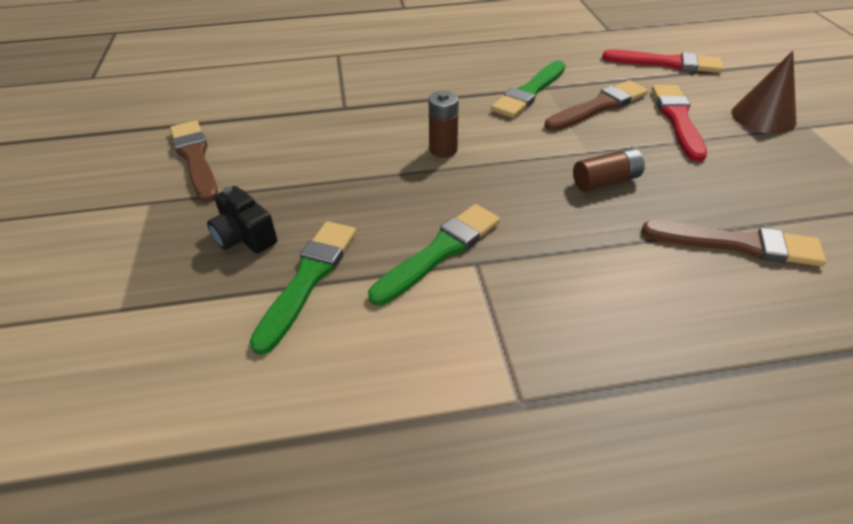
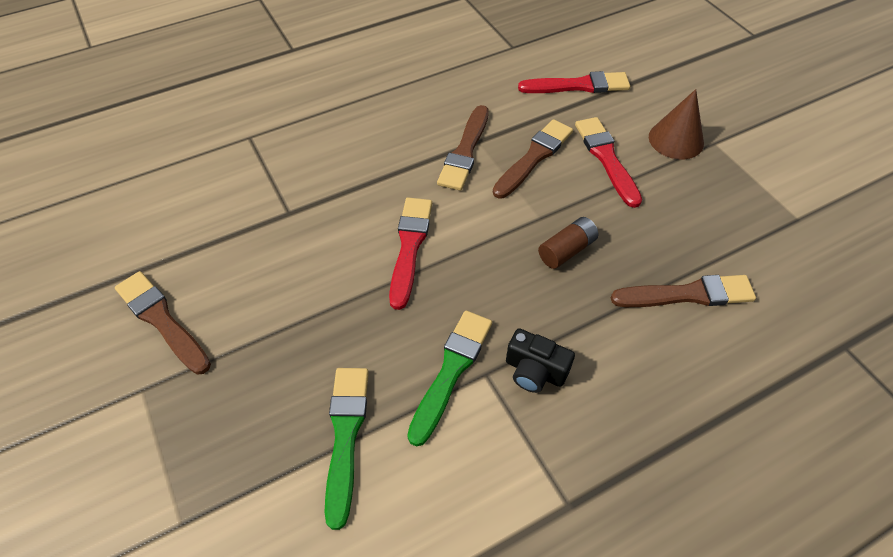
camera: 20 degrees left, 10 degrees up
(245, 237) = (263, 405): black camera -> black camera (534, 371)
(443, 149) = (409, 247): brown battery -> red brush
(529, 92) = (465, 151): green brush -> brown brush

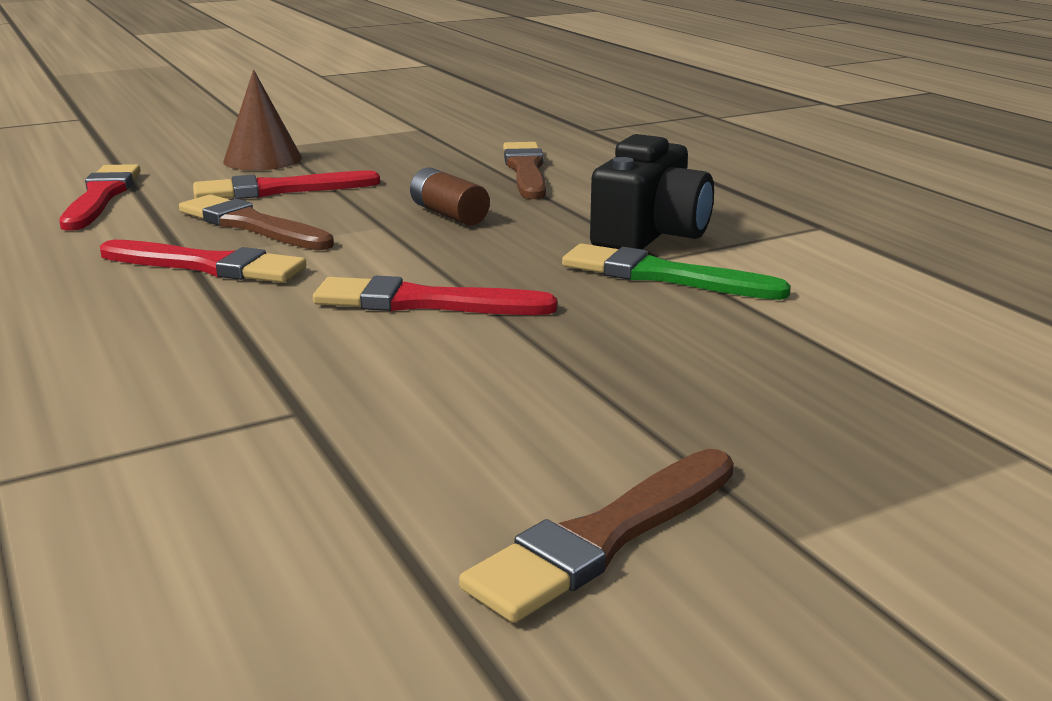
camera: 90 degrees left, 30 degrees down
(345, 436) = (797, 337): green brush -> none
(465, 151) = (208, 266): brown brush -> red brush
(534, 371) = (650, 235): black camera -> black camera, size x1.57

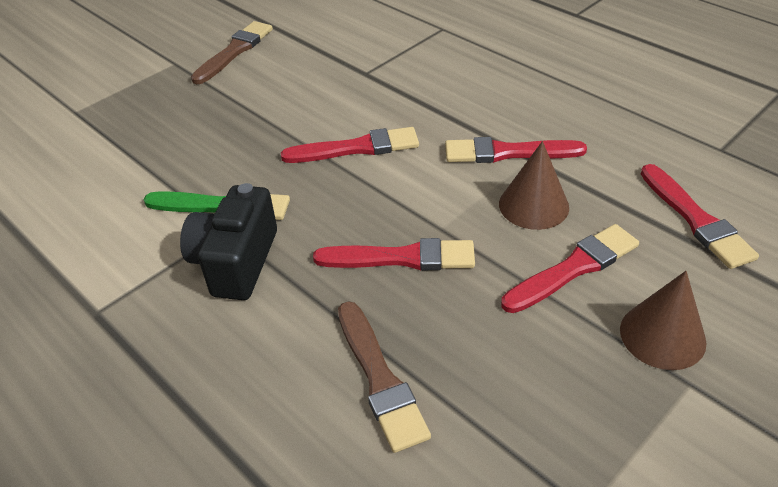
camera: 165 degrees right, 20 degrees up
(251, 225) = (533, 205): brown brush -> brown cone
(449, 214) = (402, 258): brown battery -> red brush

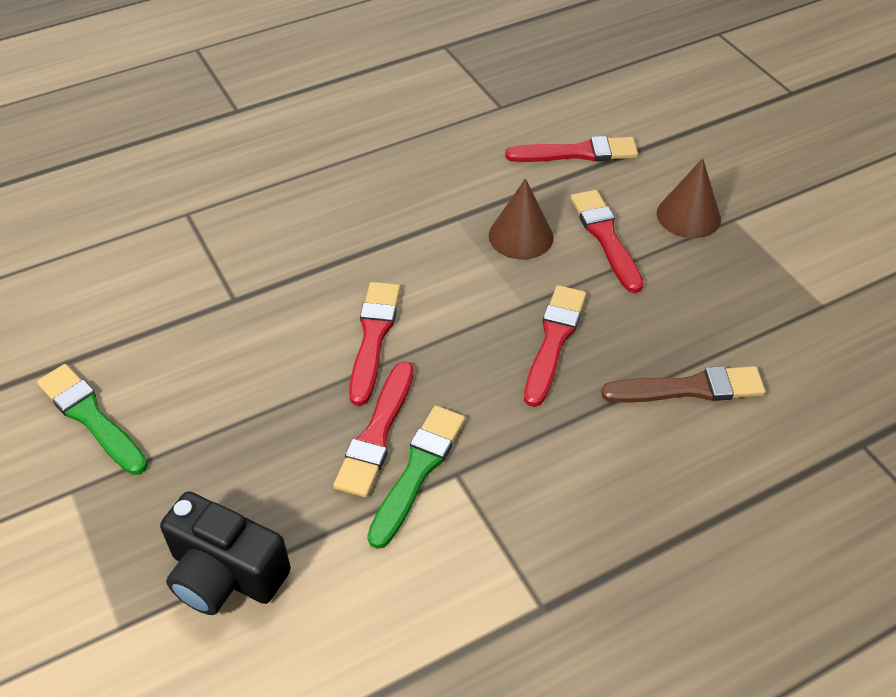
camera: 75 degrees left, 5 degrees up
(234, 51) = (91, 417): brown brush -> green brush
(236, 262) = (511, 470): black camera -> black camera (225, 574)
(507, 153) = (440, 230): red brush -> red brush (377, 434)

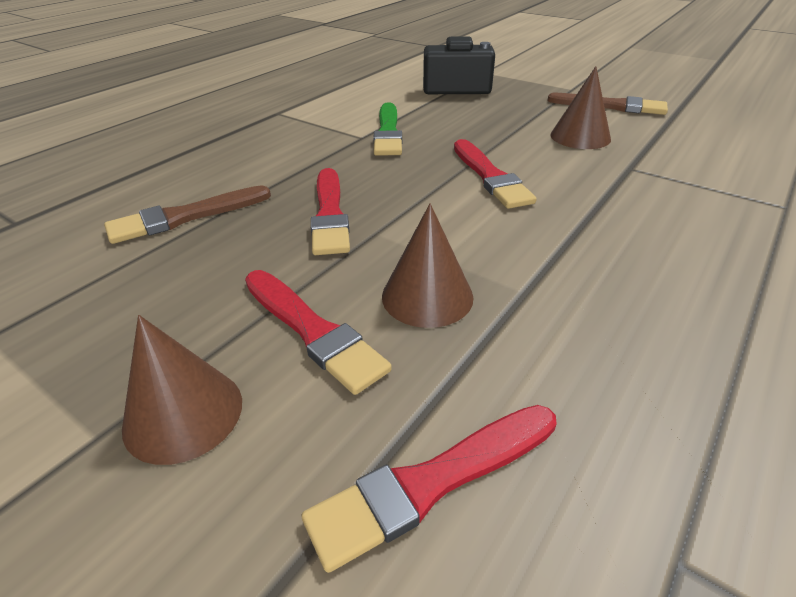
camera: 155 degrees right, 10 degrees down
(91, 417) = (611, 106): green brush -> brown brush
(213, 367) = (580, 136): none -> brown cone
(377, 434) = (430, 138): red brush -> none

